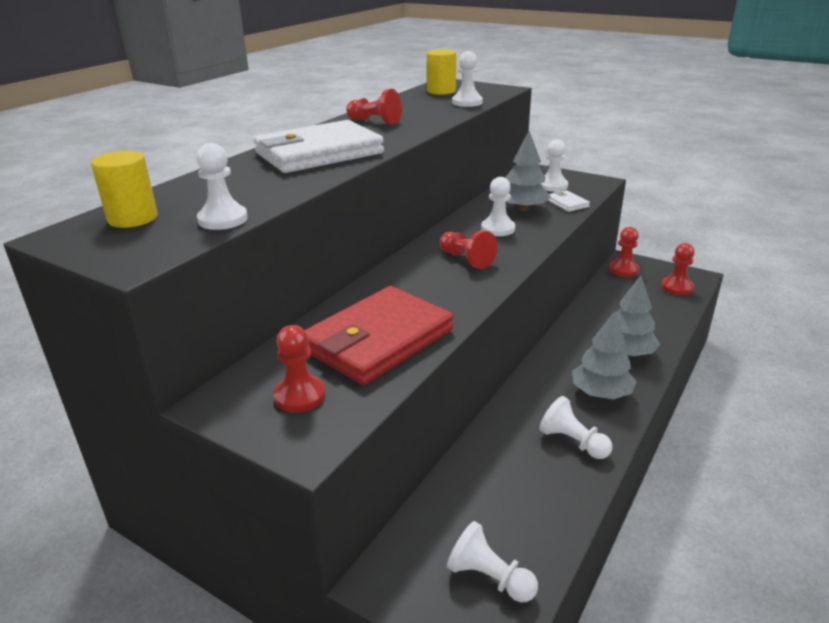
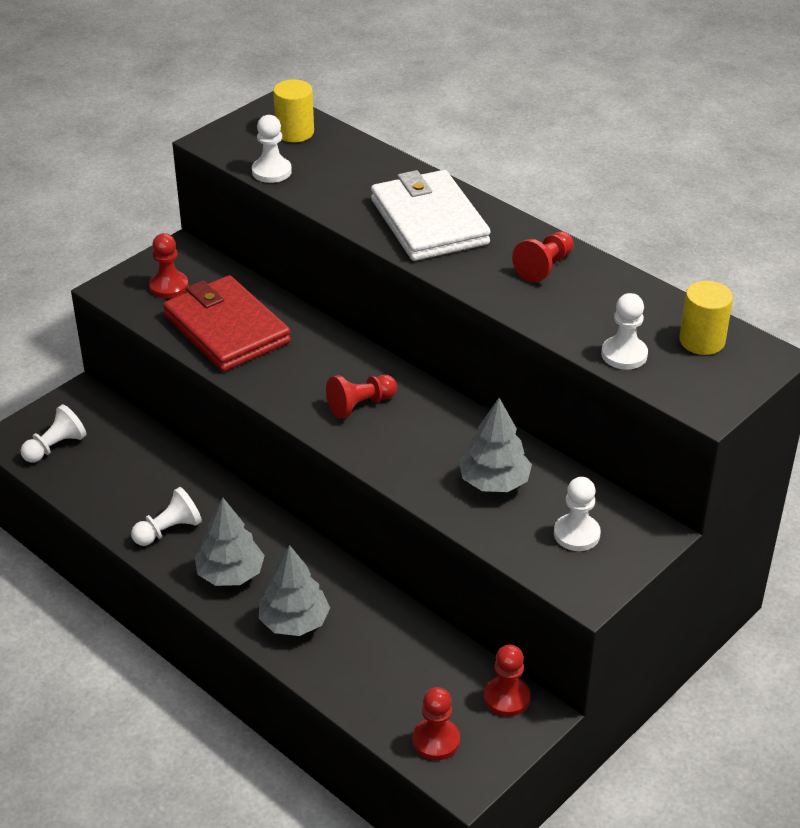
camera: 100 degrees right, 10 degrees up
(498, 229) = (435, 445): white pawn -> none
(567, 203) = (503, 530): white wallet -> none

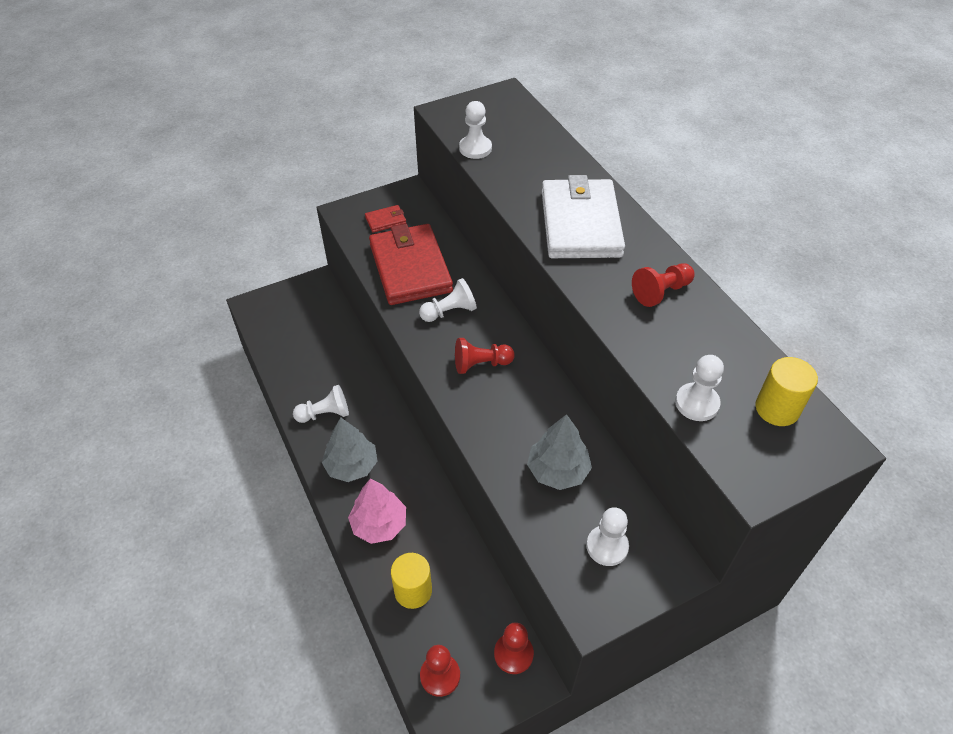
camera: 20 degrees right, 10 degrees up
(55, 447) = (280, 321): white pawn -> white pawn (449, 312)
(169, 286) = (386, 220): red pawn -> red wallet
(294, 622) = (379, 524): grey tree -> pink tree
(295, 132) = (510, 118): yellow cylinder -> yellow cylinder (413, 591)

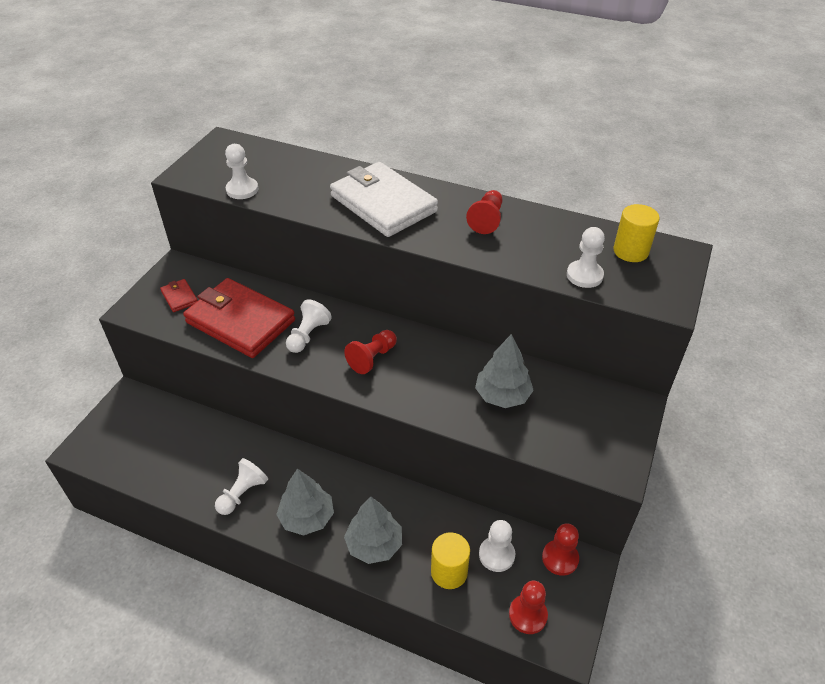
camera: 40 degrees left, 5 degrees down
(379, 524) = (374, 544): pink tree -> grey tree
(386, 220) = (179, 297): red wallet -> red wallet turned 60 degrees counterclockwise
(607, 546) = (584, 422): white pawn -> white pawn (496, 555)

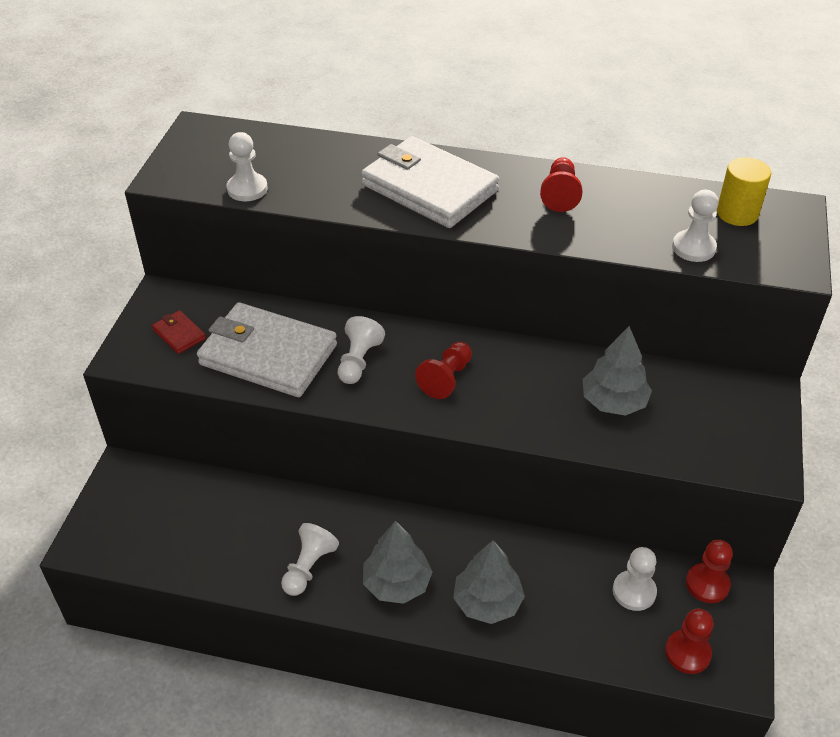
camera: 10 degrees left, 0 degrees up
(240, 321) = (268, 355): red wallet -> white wallet
(449, 572) = (584, 620): yellow cylinder -> none

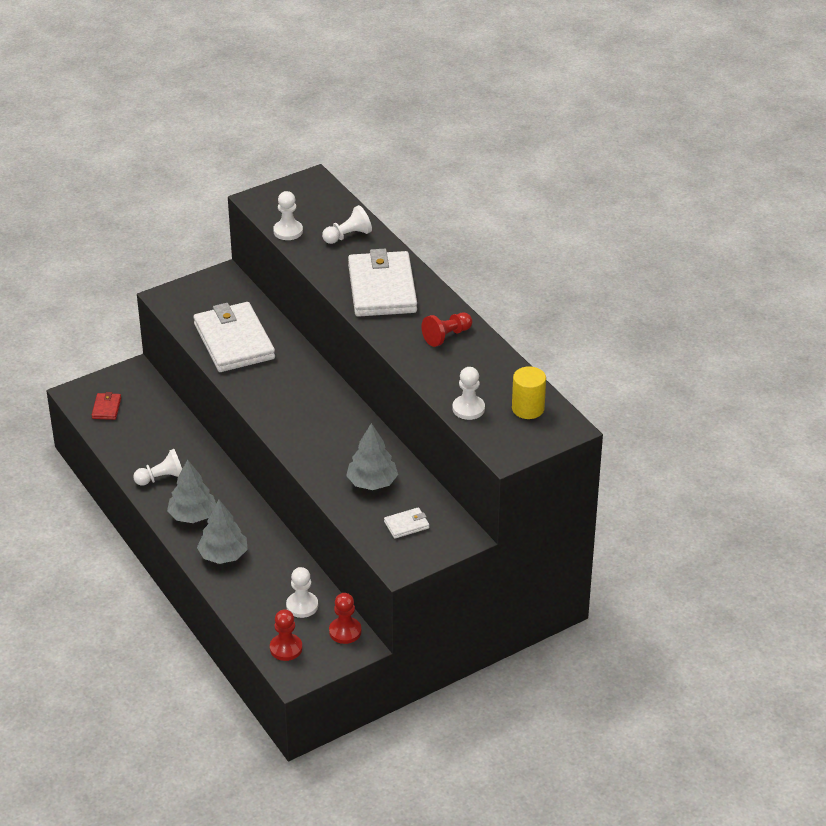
camera: 45 degrees right, 5 degrees down
(179, 334) = (206, 302): red wallet -> red wallet (106, 408)
(358, 361) = (273, 374): white pawn -> white pawn (348, 236)
(446, 378) = (304, 413): red pawn -> none
(707, 420) = (406, 525): none -> white wallet

